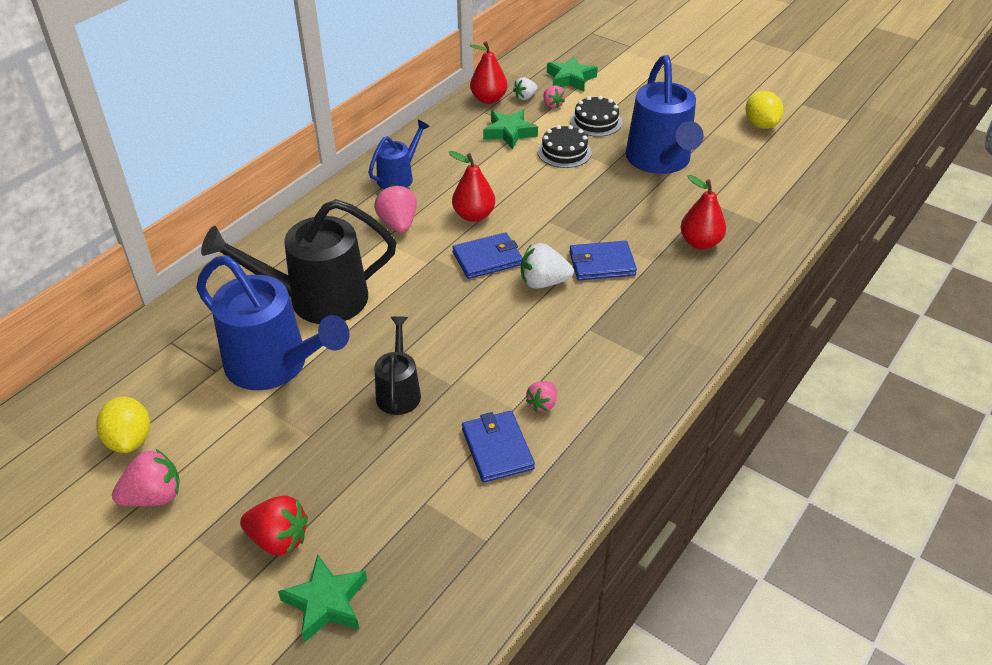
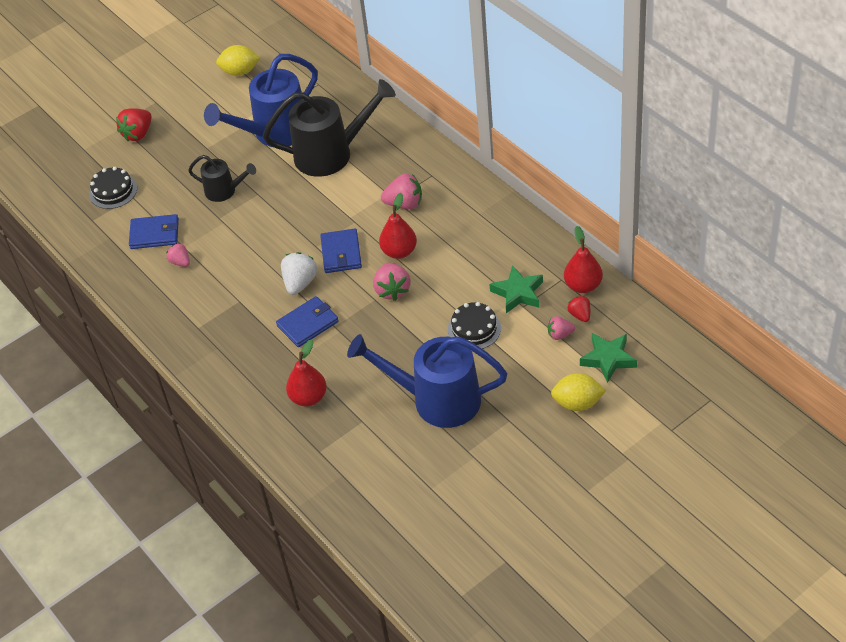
camera: 110 degrees right, 5 degrees up
(154, 496) = (192, 84): pink strawberry -> pink strawberry (392, 290)
(315, 300) = (332, 153): black watering can -> black watering can turned 75 degrees clockwise
(326, 602) = (88, 152): green star -> none
(399, 177) = (470, 209): blue watering can -> none
(525, 97) = (580, 315): white strawberry -> red strawberry
(596, 121) = (519, 364): black cake -> black cake (113, 191)
(601, 263) = (308, 324): blue wallet -> blue wallet turned 45 degrees clockwise
(760, 124) = (475, 506): yellow lemon -> yellow lemon (577, 403)

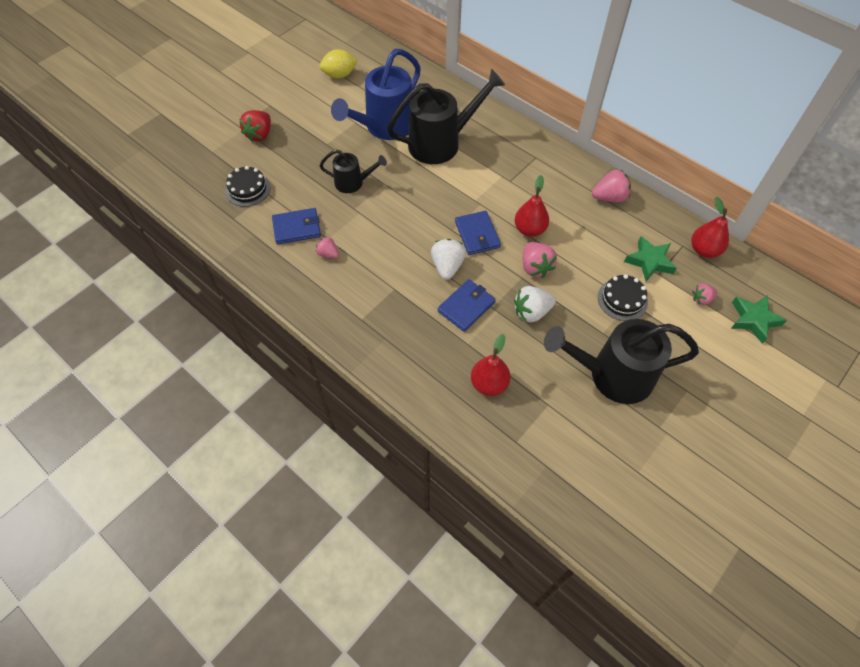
camera: 15 degrees left, 10 degrees up
(374, 334) = (531, 312): none -> white strawberry
(404, 204) = (520, 184): pink strawberry -> pink strawberry (609, 197)
(436, 400) = (611, 375): blue watering can -> black watering can
(577, 403) = (743, 366): yellow lemon -> none
(580, 315) = (712, 278): red strawberry -> none

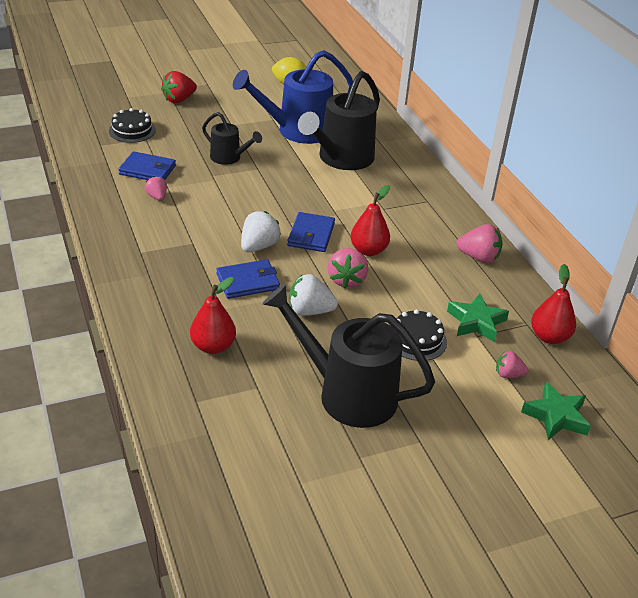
camera: 25 degrees right, 20 degrees down
(441, 143) = (341, 159): black watering can -> black watering can turned 120 degrees clockwise

